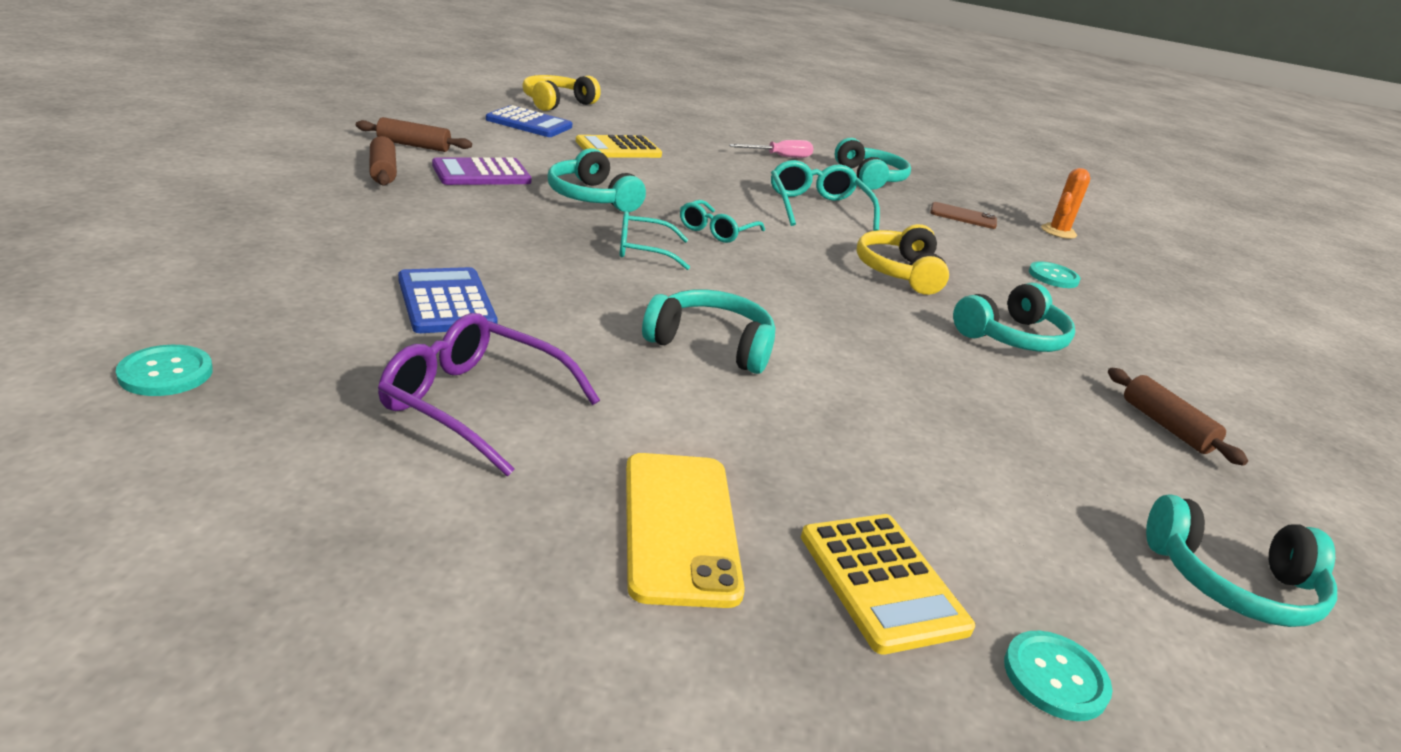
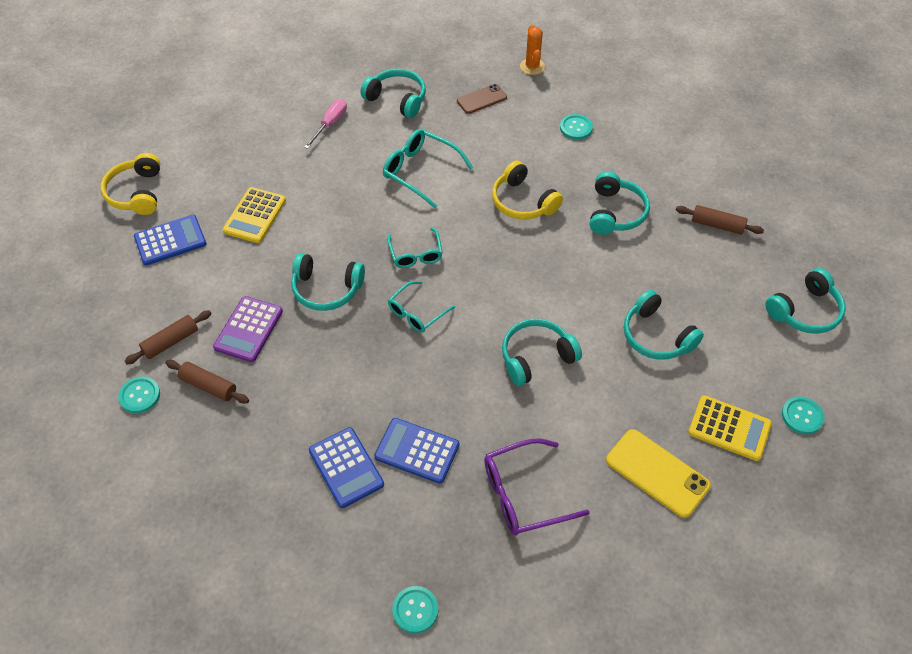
camera: 40 degrees left, 25 degrees up
(329, 146) = (140, 395): none -> turquoise button
(363, 264) = (346, 467): none -> blue calculator
(908, 434) = (656, 336): none -> turquoise headphones

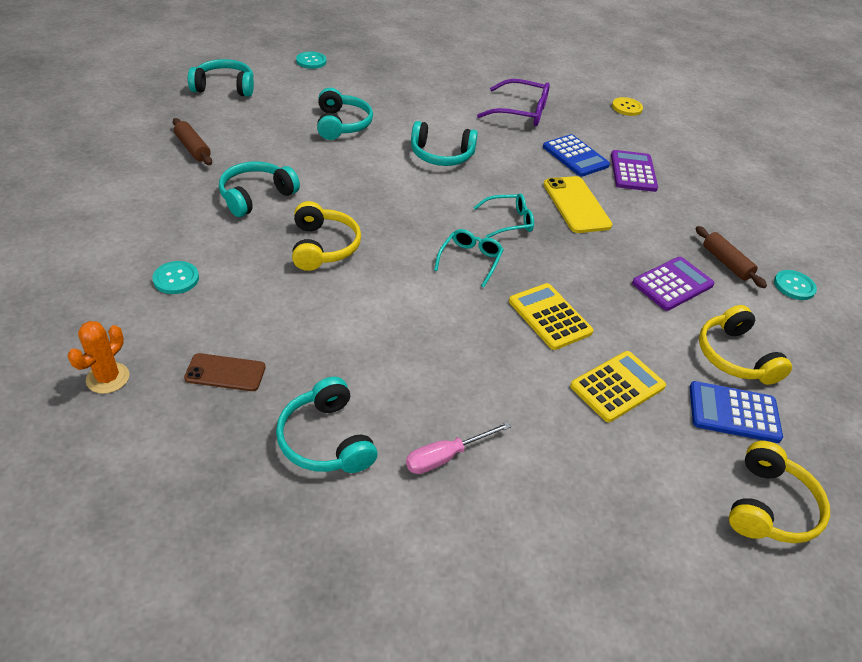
camera: 150 degrees left, 10 degrees down
(171, 341) = (755, 312): brown rolling pin -> none
(179, 286) = (734, 356): none -> yellow headphones
(326, 289) = (578, 277): turquoise headphones -> none
(346, 467) = (633, 172): blue calculator -> purple calculator
(415, 610) = (626, 108): turquoise button -> yellow button
(421, 171) = (391, 329): turquoise glasses -> none
(657, 473) = (429, 83): yellow phone -> yellow phone (576, 205)
(729, 428) = (361, 76): yellow calculator -> yellow calculator (549, 317)

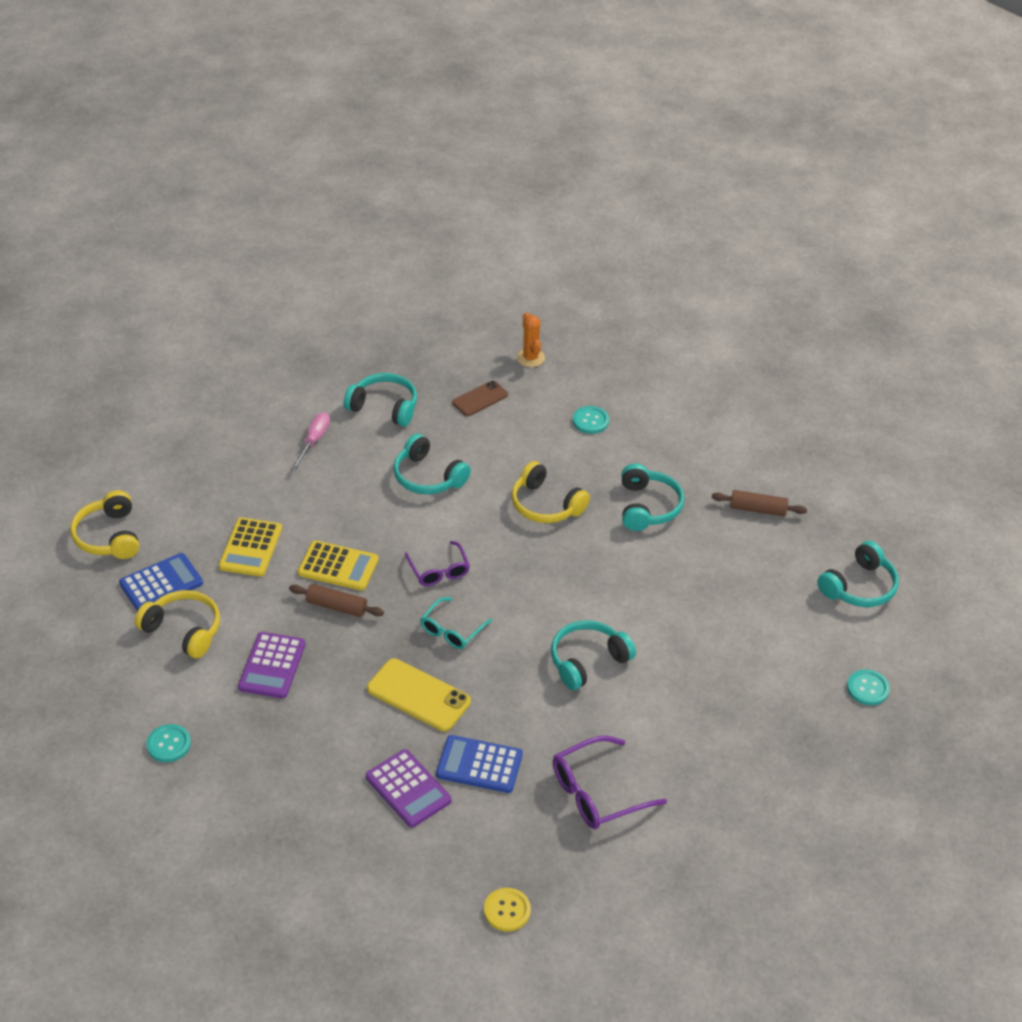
camera: 140 degrees right, 0 degrees up
(342, 124) = (709, 627): turquoise headphones -> turquoise headphones (428, 477)
(470, 260) = (439, 570): turquoise glasses -> purple glasses
(726, 263) = (242, 726): brown rolling pin -> brown rolling pin (336, 606)

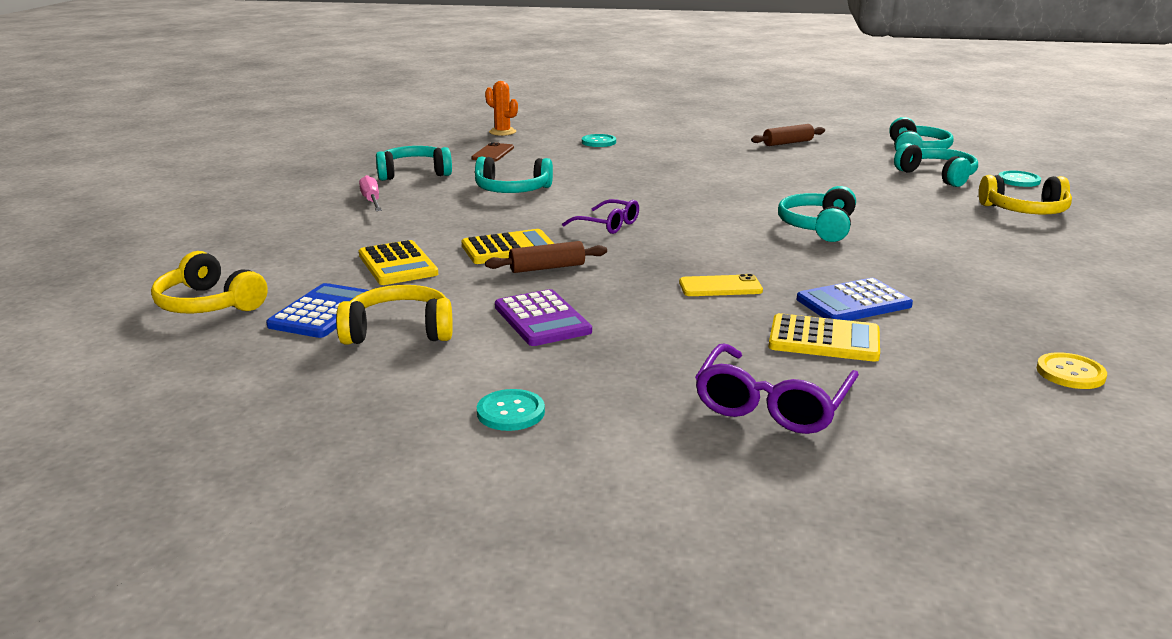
camera: 35 degrees left, 20 degrees down
(408, 789) = (824, 340): purple calculator -> yellow calculator
(418, 695) = (720, 287): yellow phone -> yellow phone, size x0.64
(452, 630) = (679, 247): turquoise glasses -> none
(545, 505) = (635, 177): yellow headphones -> yellow headphones (1025, 211)
(598, 792) = (974, 281): purple glasses -> purple glasses (772, 404)
(648, 507) = (713, 160): turquoise headphones -> turquoise headphones (938, 176)

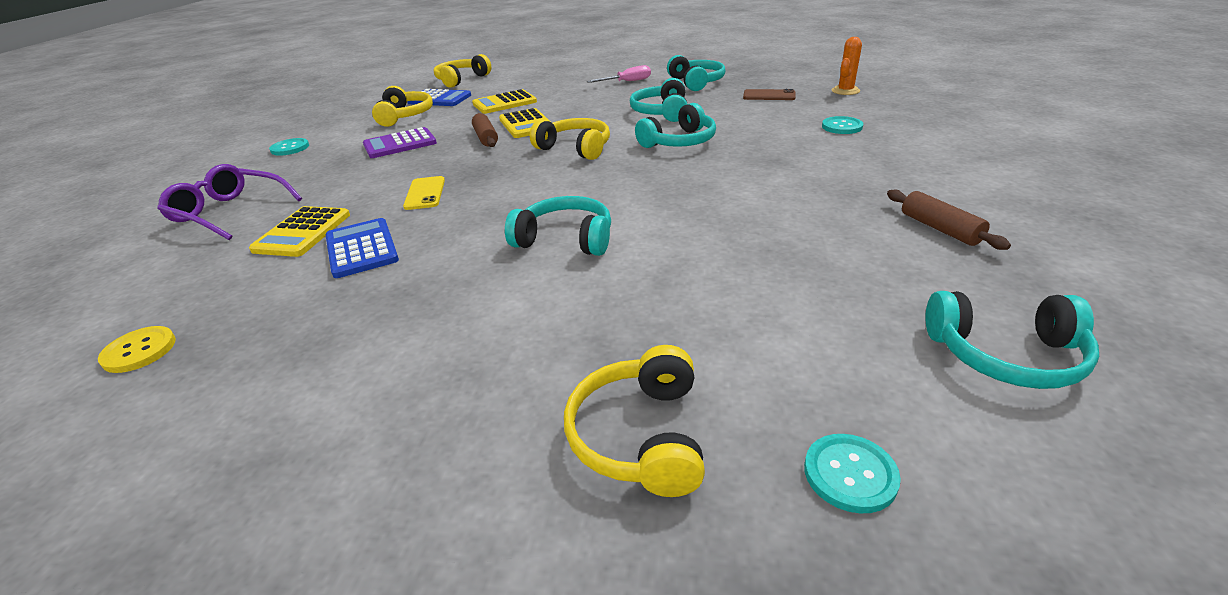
camera: 90 degrees right, 10 degrees up
(607, 225) = (575, 148): purple glasses -> yellow headphones
(938, 176) = (828, 359): turquoise headphones -> turquoise headphones (679, 142)

